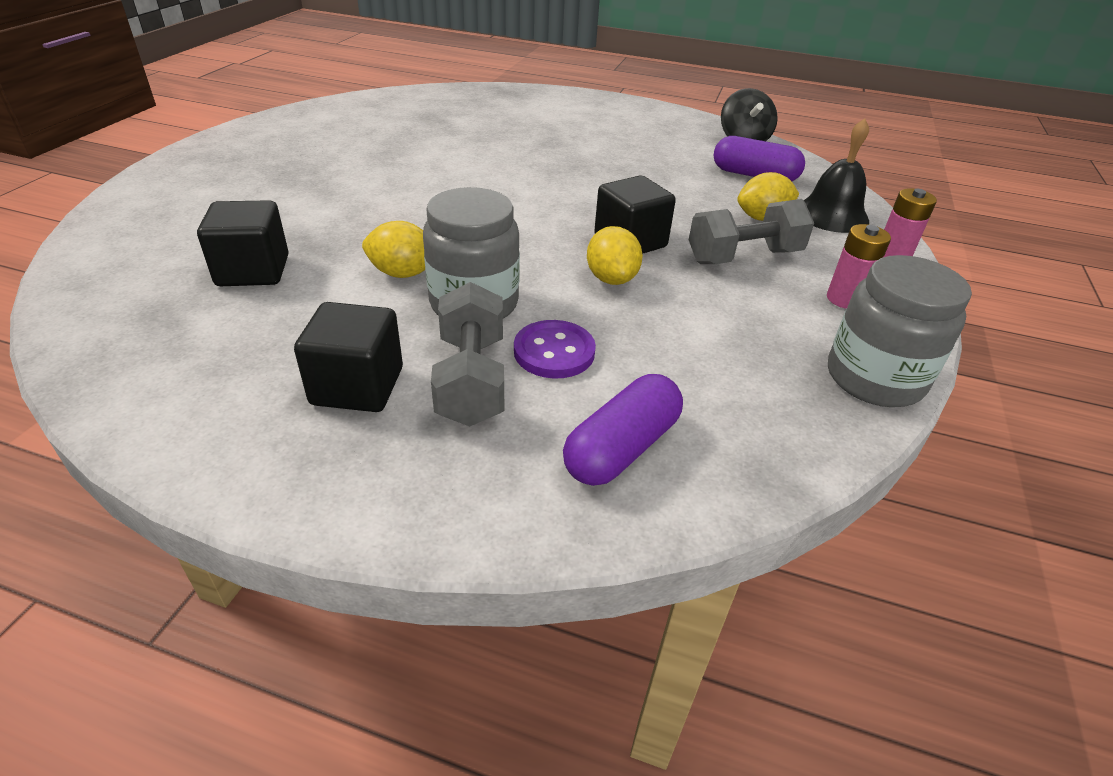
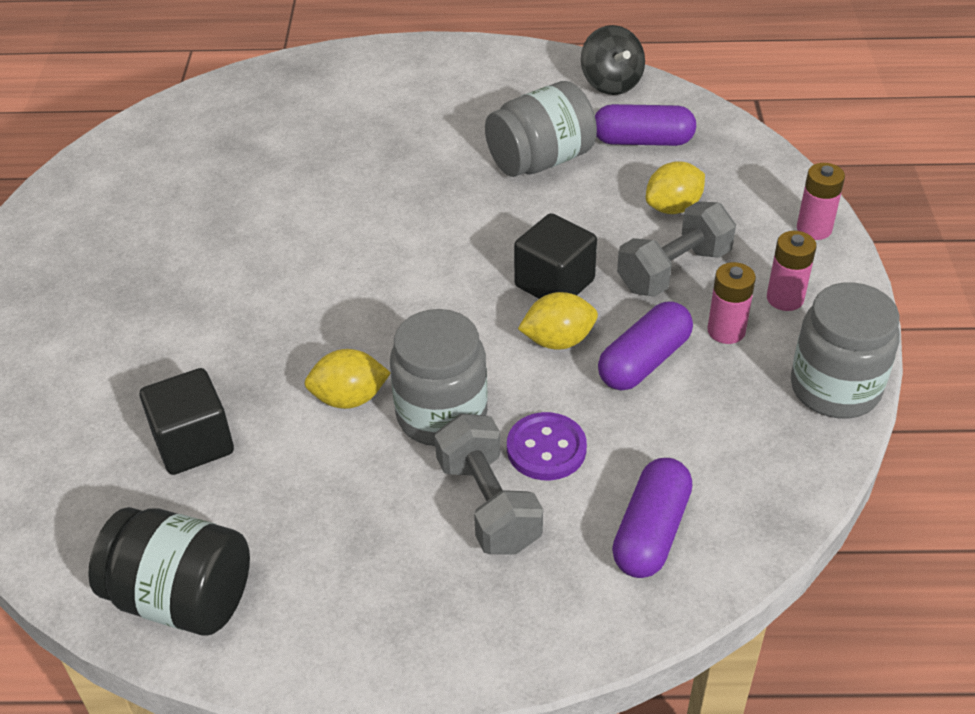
camera: 15 degrees left, 5 degrees up
(143, 374) = (182, 598): none -> black jar
(357, 386) = (390, 545): black cube -> none
(611, 279) = (558, 340): yellow lemon -> yellow lemon turned 75 degrees counterclockwise
(661, 169) = (540, 160): none -> grey jar
(684, 311) = (644, 361): none -> purple capsule
(776, 308) = (726, 331): none -> pink battery
(832, 215) = (740, 181): black bell -> none

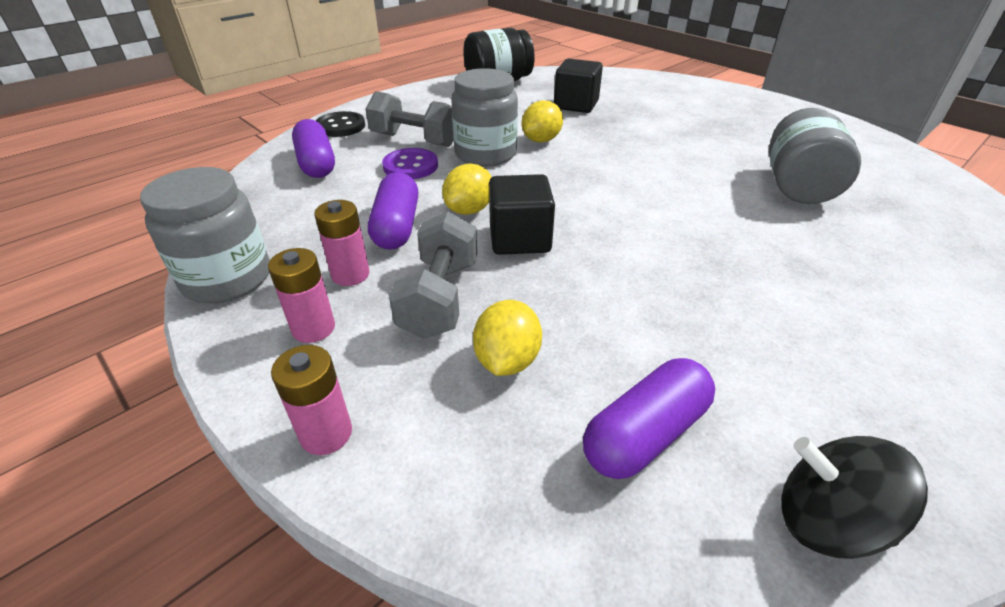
camera: 135 degrees right, 5 degrees down
(540, 160) = (692, 331): grey jar -> grey jar (797, 186)
(552, 619) = (340, 126): none -> black button

